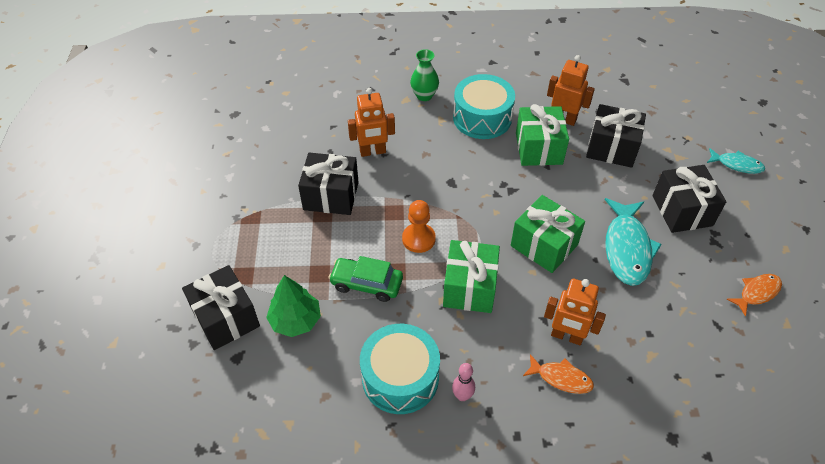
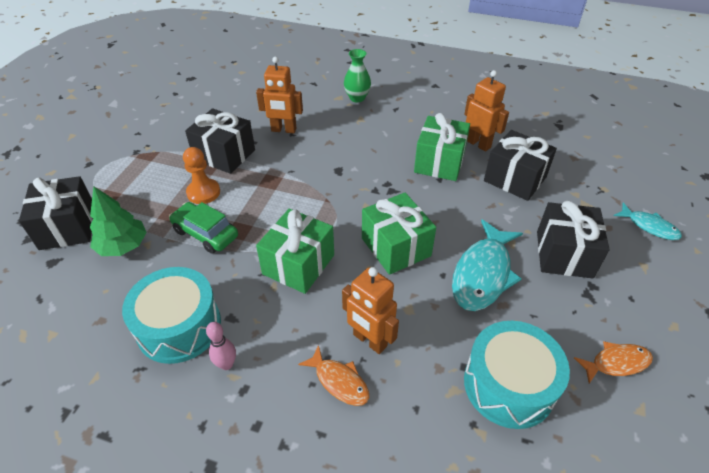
camera: 20 degrees right, 5 degrees down
(418, 239) = (278, 209): orange pawn -> orange pawn (203, 192)
(482, 118) = (399, 126): turquoise drum -> turquoise drum (509, 385)

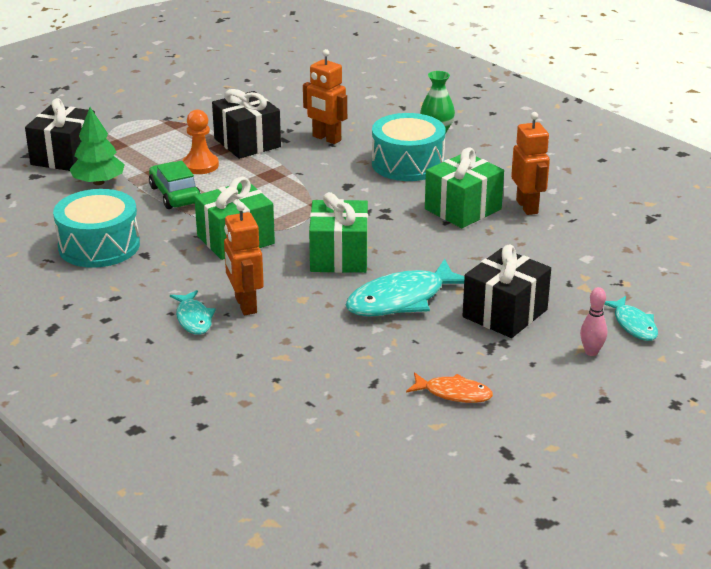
camera: 30 degrees right, 15 degrees down
(226, 364) = (115, 279): pink bowling pin -> pink bowling pin (591, 352)
(339, 381) = (193, 319): orange fish -> turquoise fish
(509, 385) = (335, 370): turquoise drum -> turquoise drum (407, 164)
(515, 179) = (530, 245): black gift -> none

